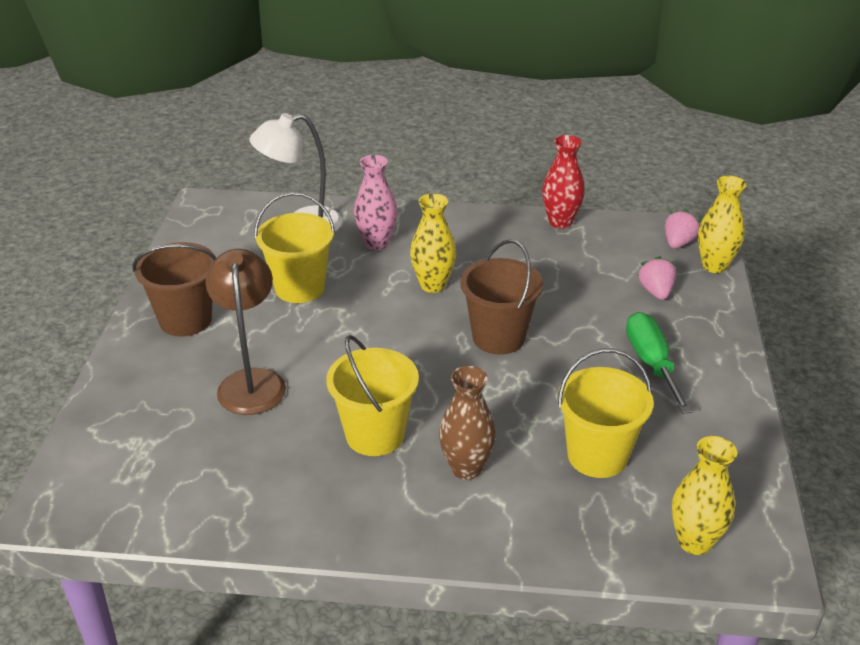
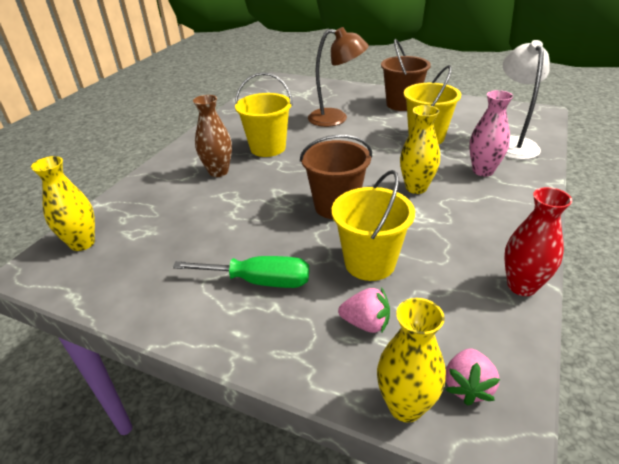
camera: 110 degrees right, 0 degrees up
(597, 456) = (186, 222): yellow bucket -> yellow bucket (370, 263)
(678, 243) = (467, 386): pink strawberry -> pink strawberry turned 60 degrees clockwise

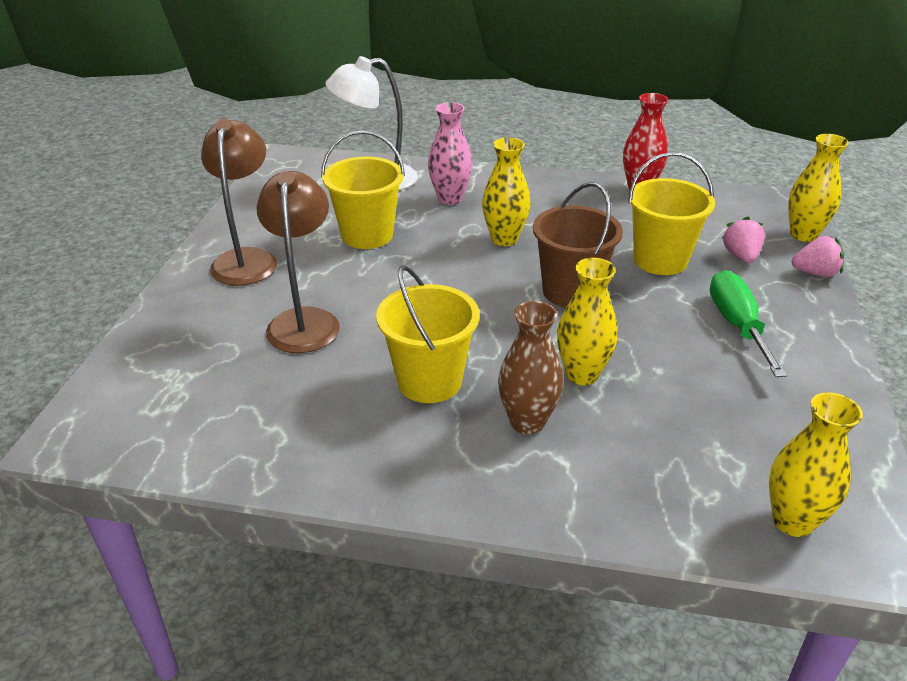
camera: 105 degrees left, 0 degrees up
(245, 195) = (582, 374): none -> yellow vase
(402, 104) = (247, 259): brown bucket -> brown lamp
(467, 386) = (764, 212): pink strawberry -> pink strawberry (815, 273)

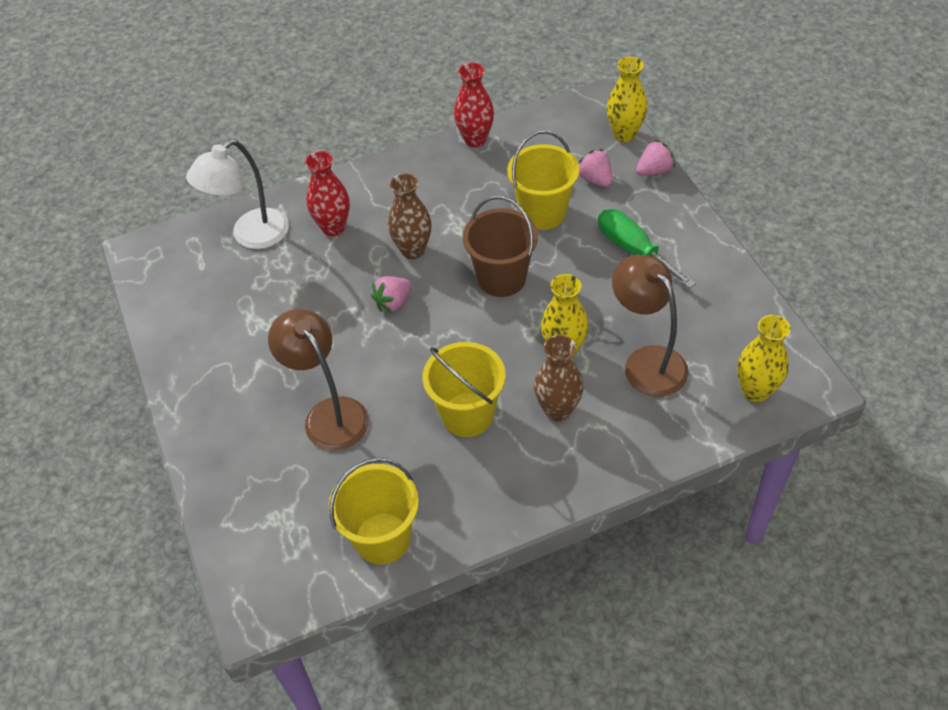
camera: 30 degrees left, 15 degrees up
(247, 259) = (222, 381): brown lamp -> brown lamp (647, 362)
(367, 235) = (300, 303): yellow bucket -> yellow bucket (382, 538)
(448, 267) = (393, 303): none -> pink strawberry
(450, 199) = (333, 227): pink vase -> red vase
(504, 239) = (413, 250): yellow vase -> brown vase

